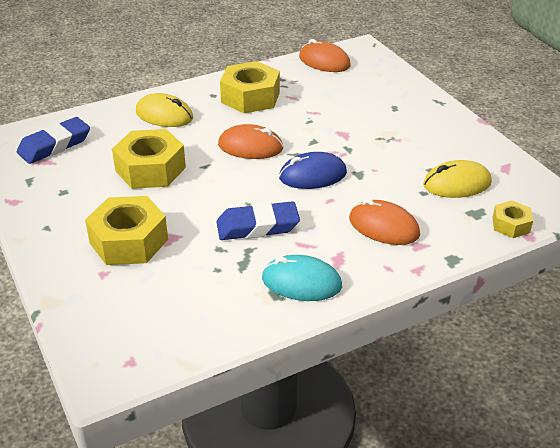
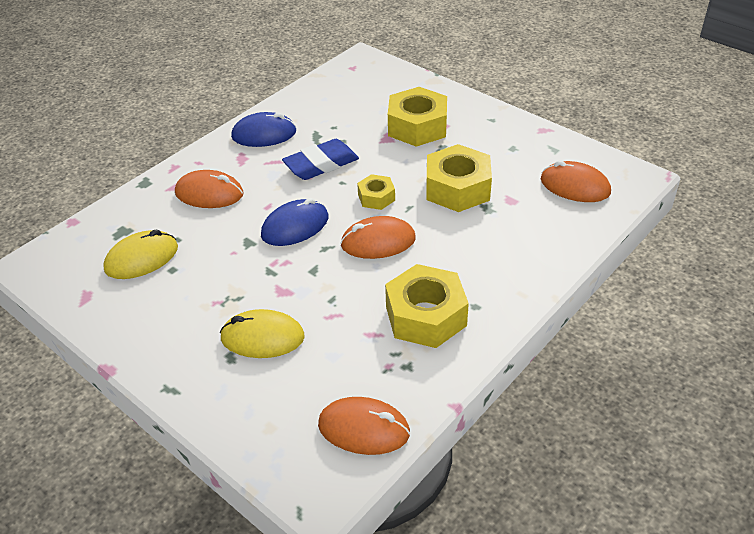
camera: 160 degrees right, 5 degrees up
(54, 145) = (575, 186): blue eraser -> orange mouse
(164, 115) = (504, 255): yellow mouse -> yellow mouse (262, 337)
(301, 282) = (264, 134): turquoise mouse -> blue mouse
(511, 225) = (88, 227): yellow nut -> yellow nut (376, 197)

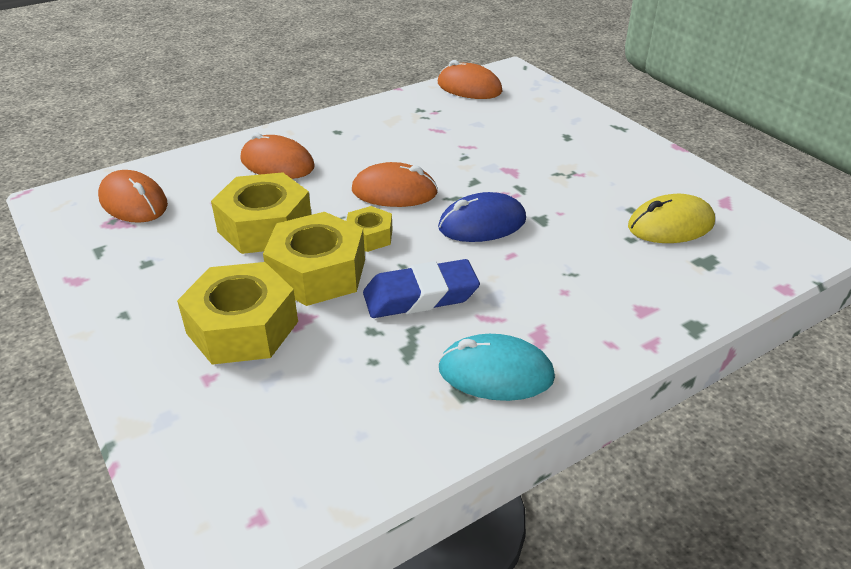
camera: 165 degrees left, 5 degrees down
(209, 193) = (591, 287): orange mouse -> orange mouse (277, 163)
(262, 337) = (536, 142): yellow mouse -> none
(264, 134) = (495, 373): blue mouse -> turquoise mouse
(426, 316) = (385, 132): yellow nut -> yellow nut (317, 272)

